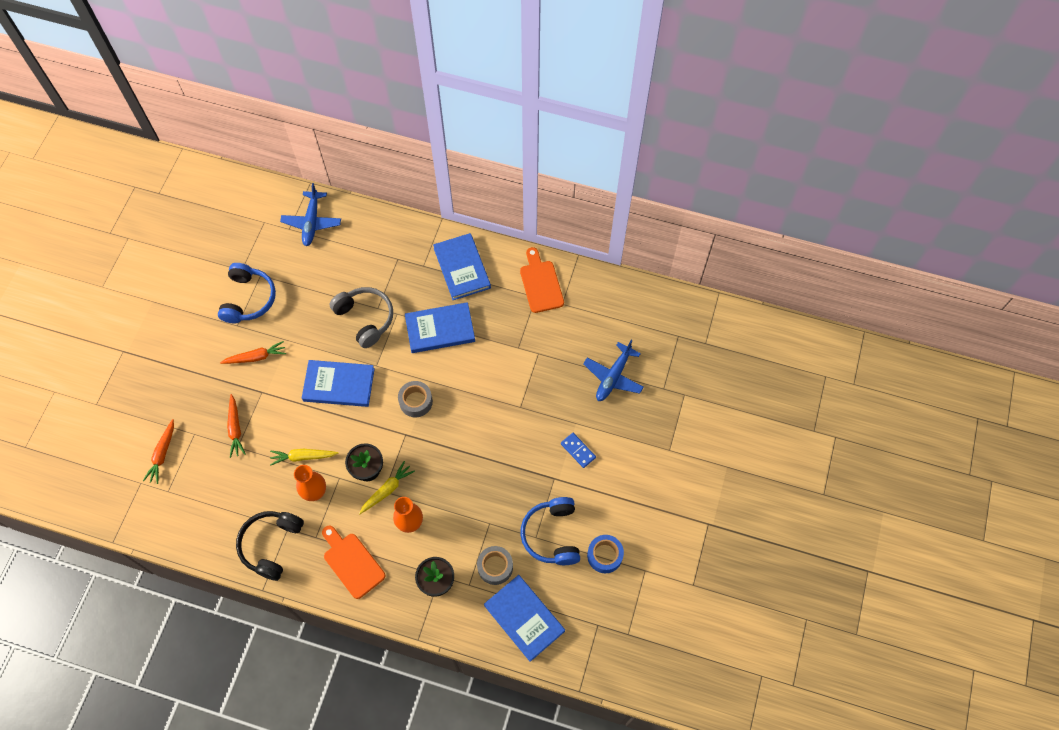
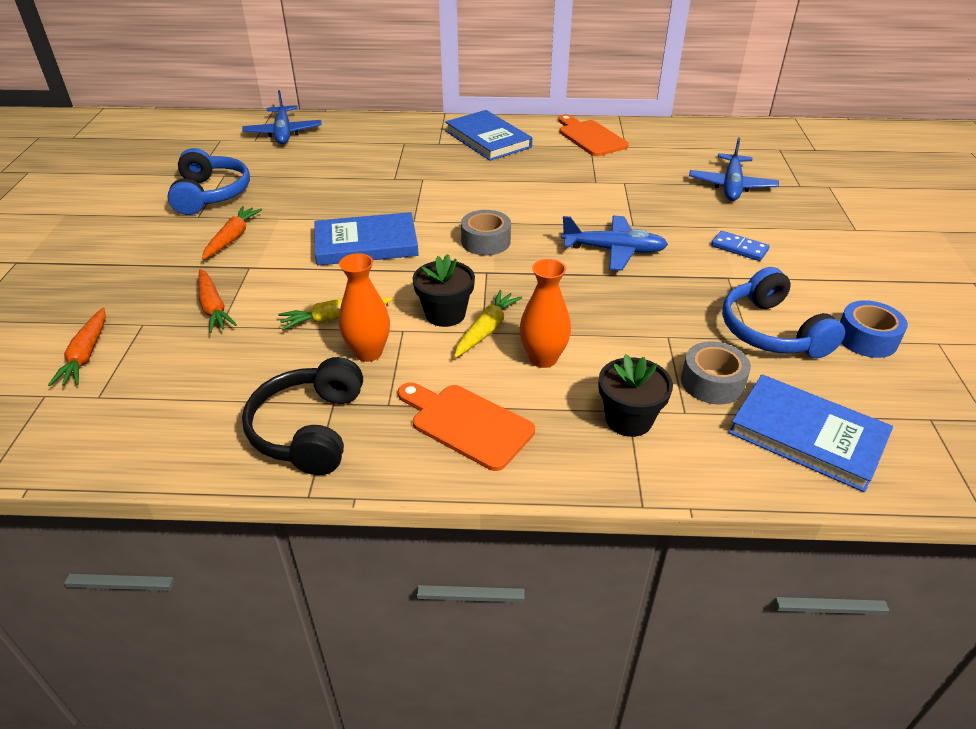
camera: 15 degrees left, 25 degrees down
(256, 357) = (232, 238): orange carrot -> orange carrot turned 45 degrees counterclockwise
(365, 319) = (381, 188): grey headphones -> none
(440, 329) = (486, 182): blue book -> none
(495, 432) = (614, 250): none -> blue plane

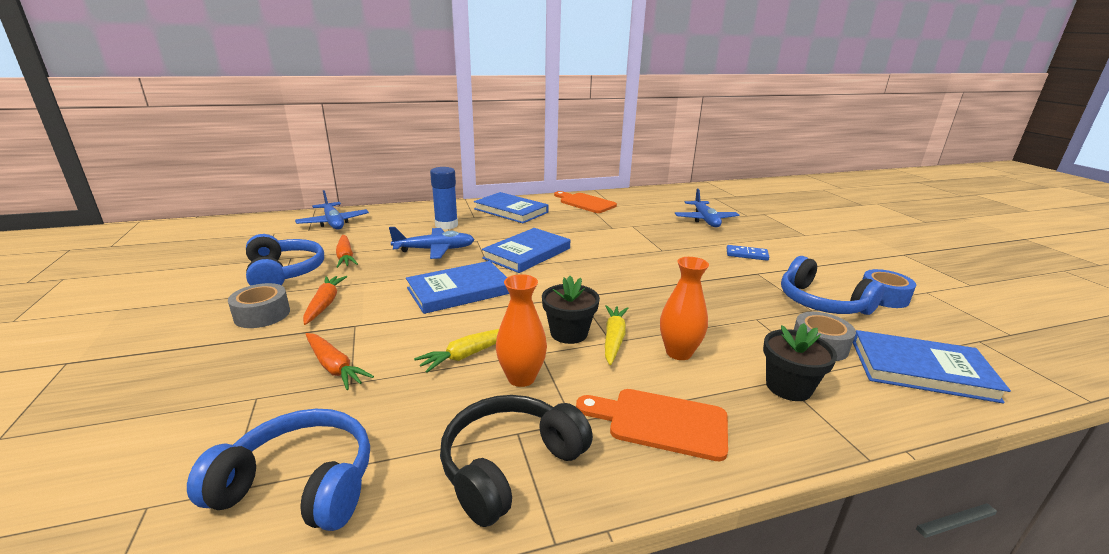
camera: 20 degrees left, 15 degrees down
(86, 354) = (193, 444): orange carrot -> orange carrot (345, 257)
(147, 405) = (299, 485): none -> blue headphones
(310, 429) = (510, 466): black headphones -> black headphones turned 60 degrees clockwise
(400, 152) = (446, 225): none -> blue glue stick
(467, 205) = (527, 253): none -> blue book
(485, 241) = (561, 275): grey tape -> grey tape (262, 314)
(614, 250) = (664, 267): blue plane -> blue plane (435, 250)

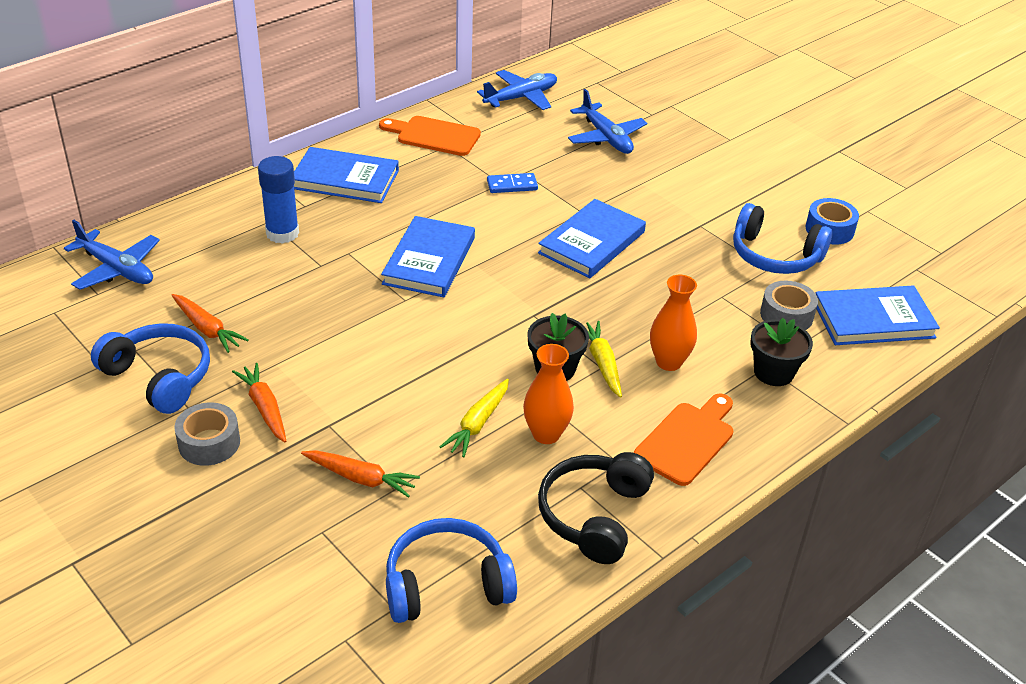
camera: 25 degrees left, 15 degrees up
(435, 250) = (310, 285): blue plane -> blue plane (521, 97)
(459, 290) = (398, 344): blue book -> blue book (592, 242)
(661, 422) = (687, 440): orange cutting board -> orange cutting board turned 135 degrees clockwise
(746, 254) = (678, 195): blue domino -> blue domino (512, 185)

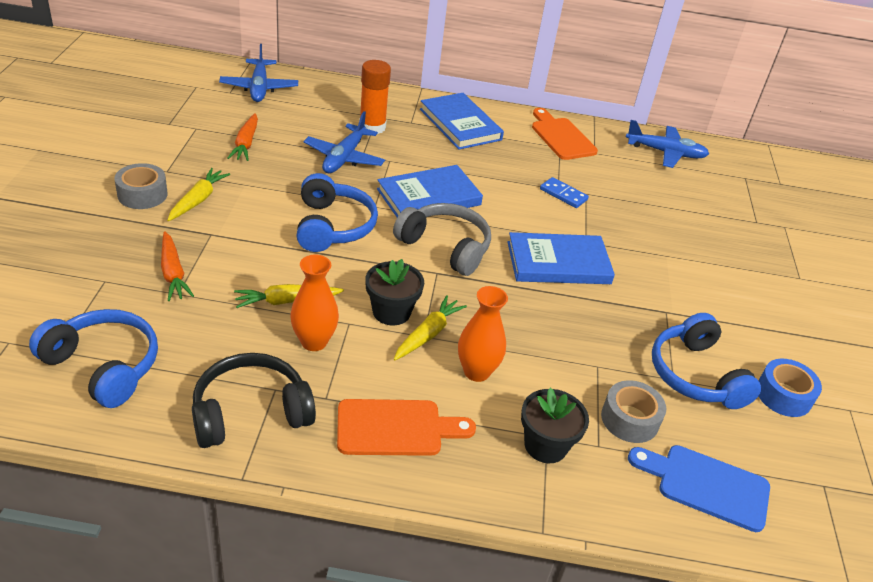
camera: 45 degrees right, 0 degrees up
(159, 377) = (181, 148): blue headphones -> blue headphones (332, 226)
(264, 408) = (198, 200): orange carrot -> yellow carrot
(282, 233) = (372, 127): blue glue stick -> orange glue stick
(507, 291) = (445, 247): none -> grey headphones
(606, 137) = (689, 212): blue plane -> blue plane (344, 157)
(873, 320) = (706, 485): blue book -> blue cutting board

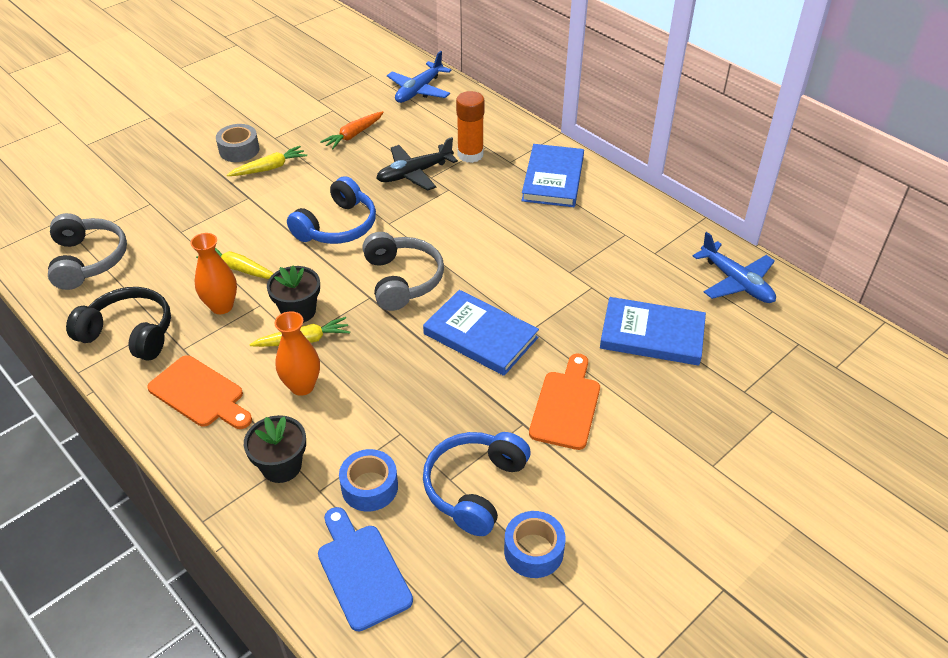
camera: 45 degrees right, 5 degrees up
(103, 366) = (88, 260): blue headphones -> grey headphones
(173, 273) = (194, 216): orange carrot -> none
(344, 157) = (414, 173): blue plane -> black plane
(429, 197) = (442, 233): blue book -> blue book (652, 335)
(561, 137) = (640, 225): orange cutting board -> orange cutting board (566, 406)
(563, 194) = (567, 279): blue domino -> none
(630, 419) = (369, 487): grey tape -> blue tape

